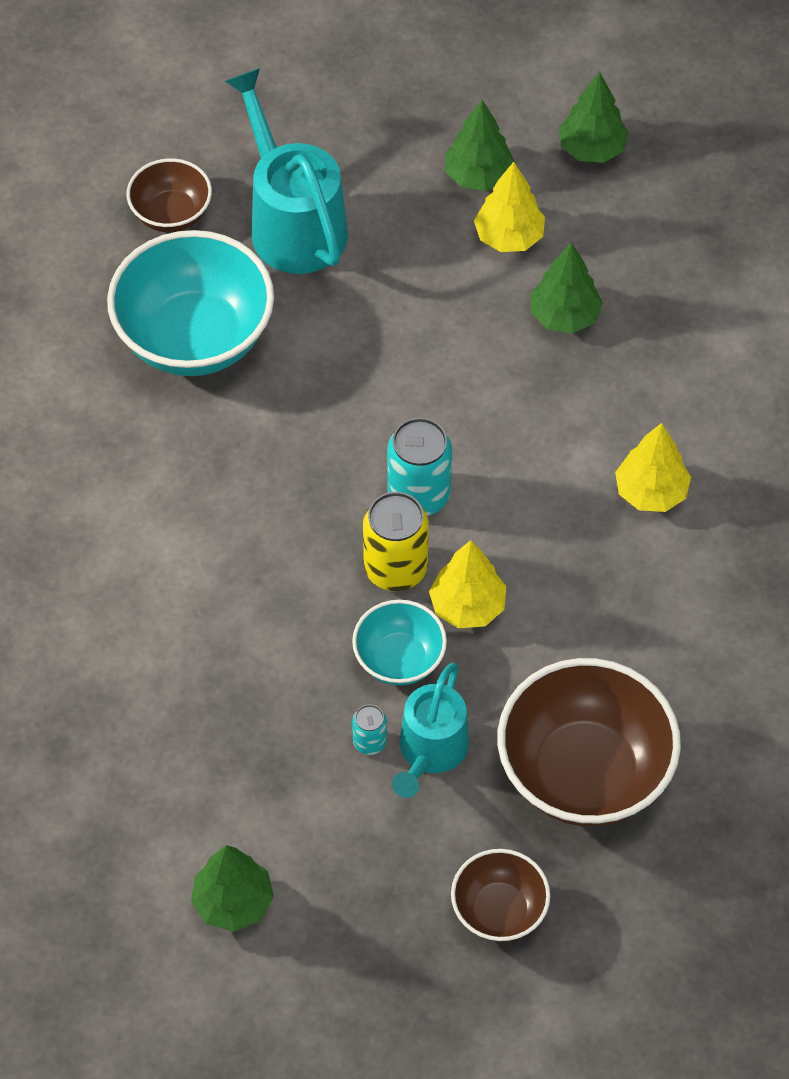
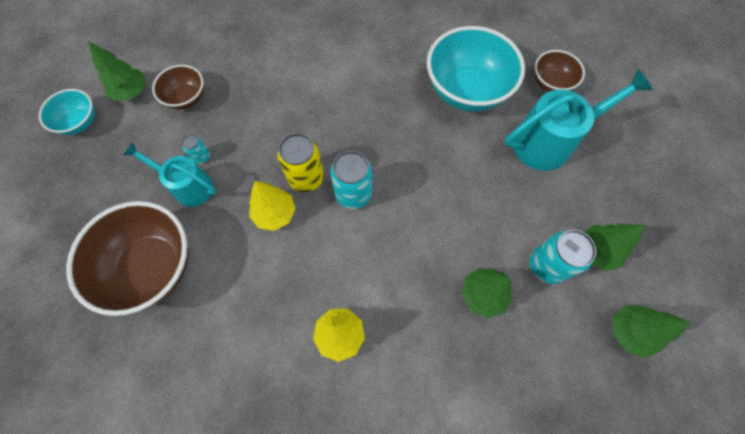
camera: 95 degrees right, 10 degrees up
(399, 659) = (248, 175): turquoise bowl -> turquoise bowl (80, 122)
(499, 911) = (84, 212): brown bowl -> brown bowl (186, 98)
(509, 237) = (546, 265): yellow tree -> turquoise can

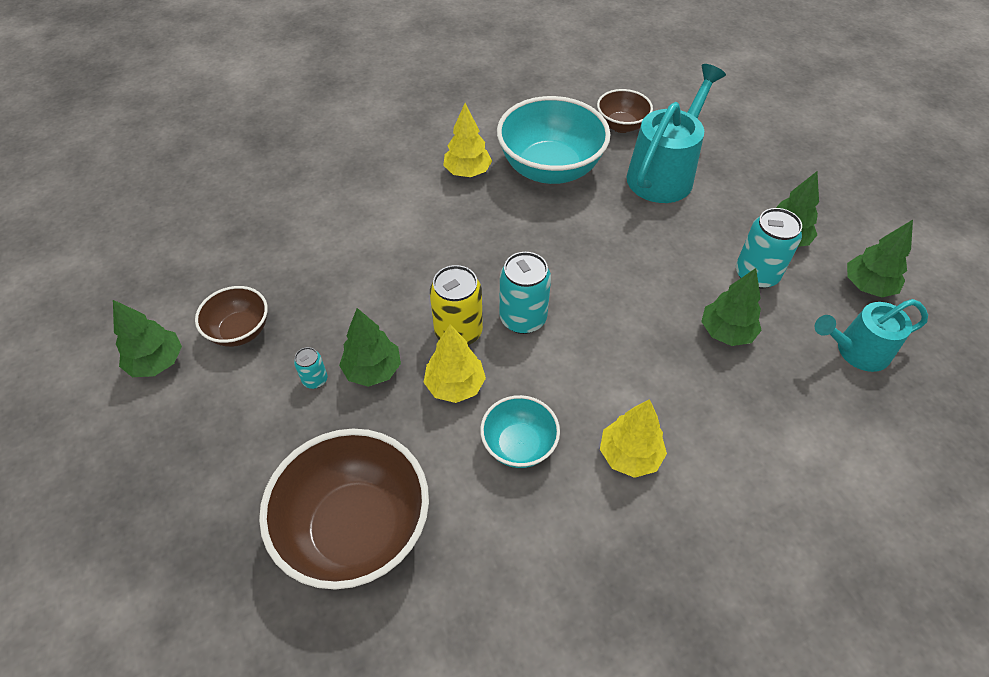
camera: 35 degrees left, 15 degrees down
(80, 122) = (110, 433): turquoise bowl -> turquoise bowl (519, 445)
(188, 186) = (324, 418): turquoise watering can -> turquoise watering can (856, 351)
(237, 172) = (373, 370): none -> green tree
(407, 61) = (467, 172): none -> yellow tree

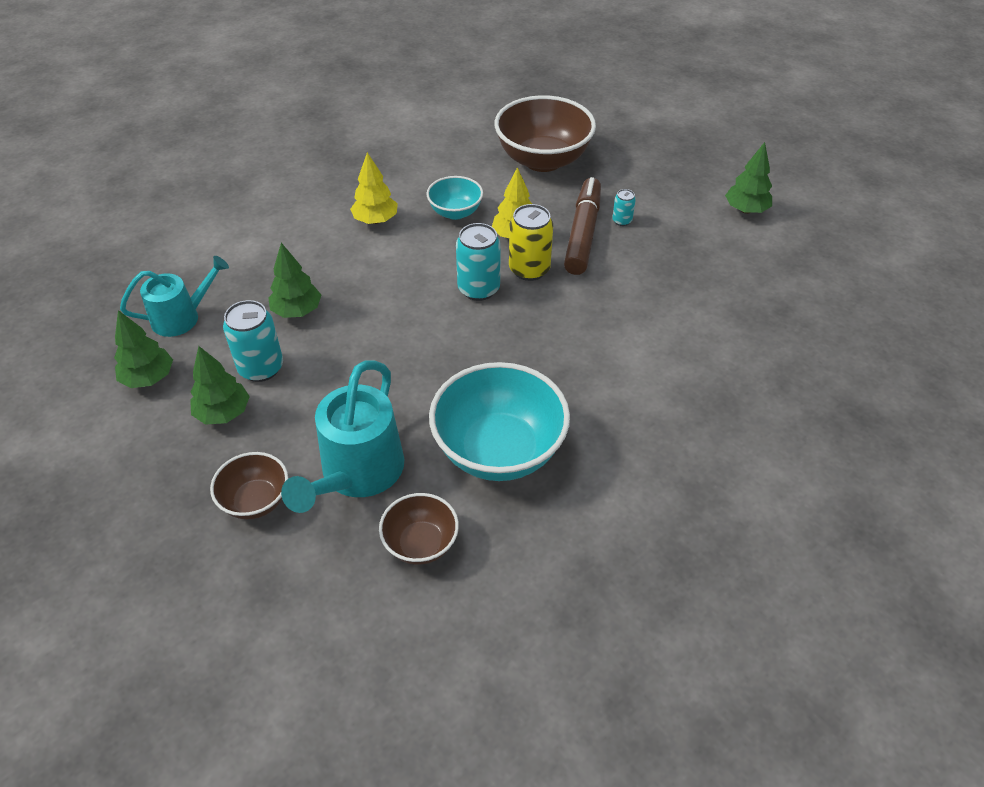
camera: 165 degrees right, 5 degrees down
(240, 331) = (704, 239): brown bowl -> brown bowl (256, 501)
(373, 370) = (583, 233): green tree -> brown marker
(467, 172) = (594, 425): yellow tree -> none

